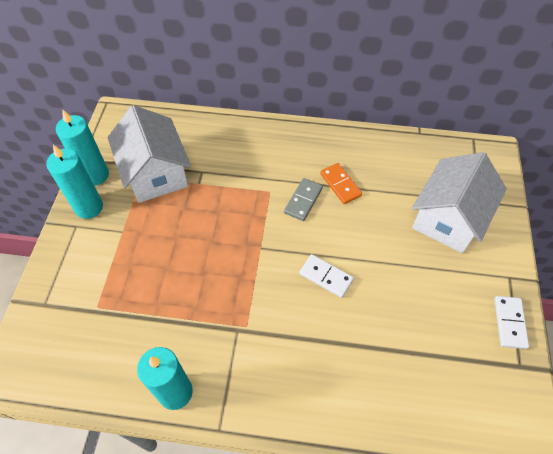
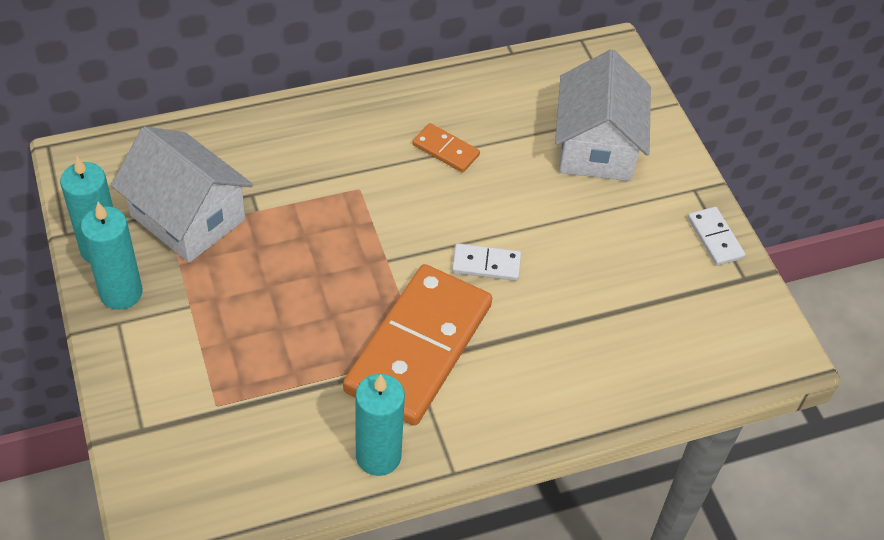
camera: 30 degrees left, 5 degrees down
(247, 320) = (418, 347): none -> orange domino
(303, 200) = (409, 185): grey domino -> none

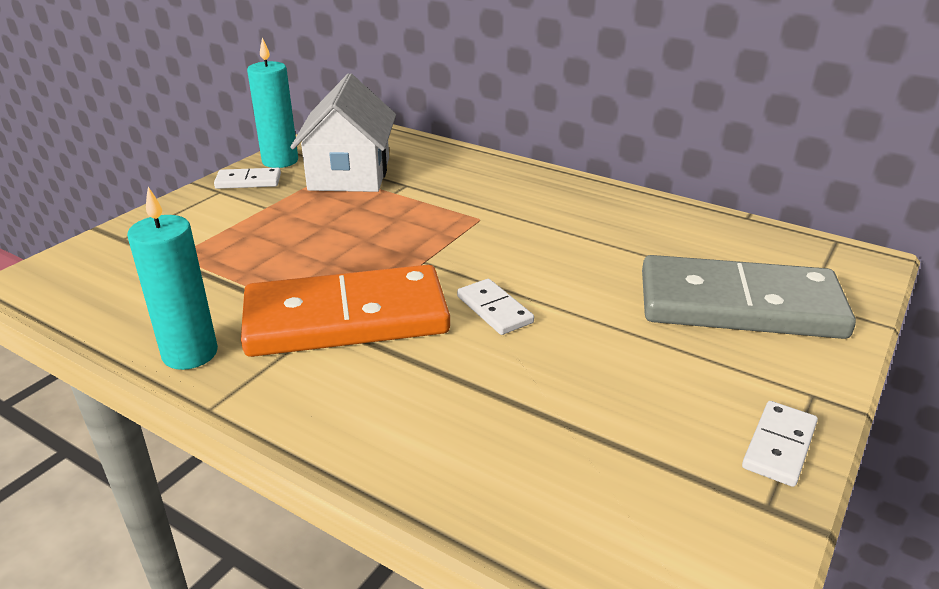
camera: 55 degrees right, 20 degrees down
(121, 293) = (248, 181): turquoise candle -> white domino
(445, 150) = (586, 235): orange domino -> none
(596, 146) = (739, 305): white house -> grey domino

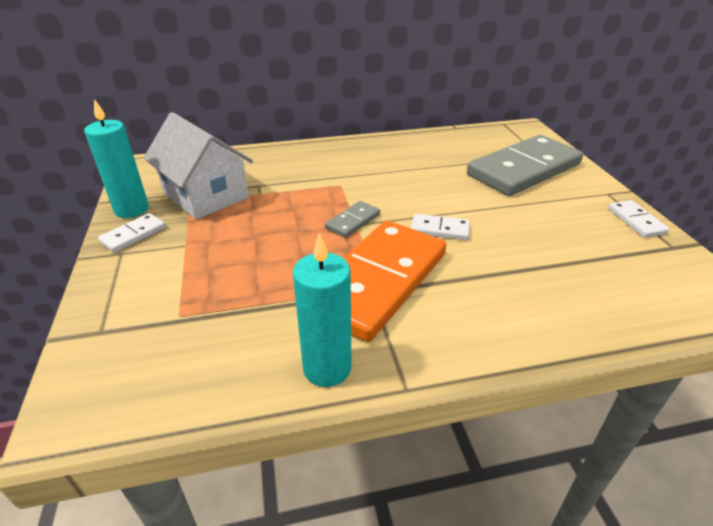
camera: 45 degrees left, 5 degrees up
(425, 257) = (353, 221): none -> grey domino

